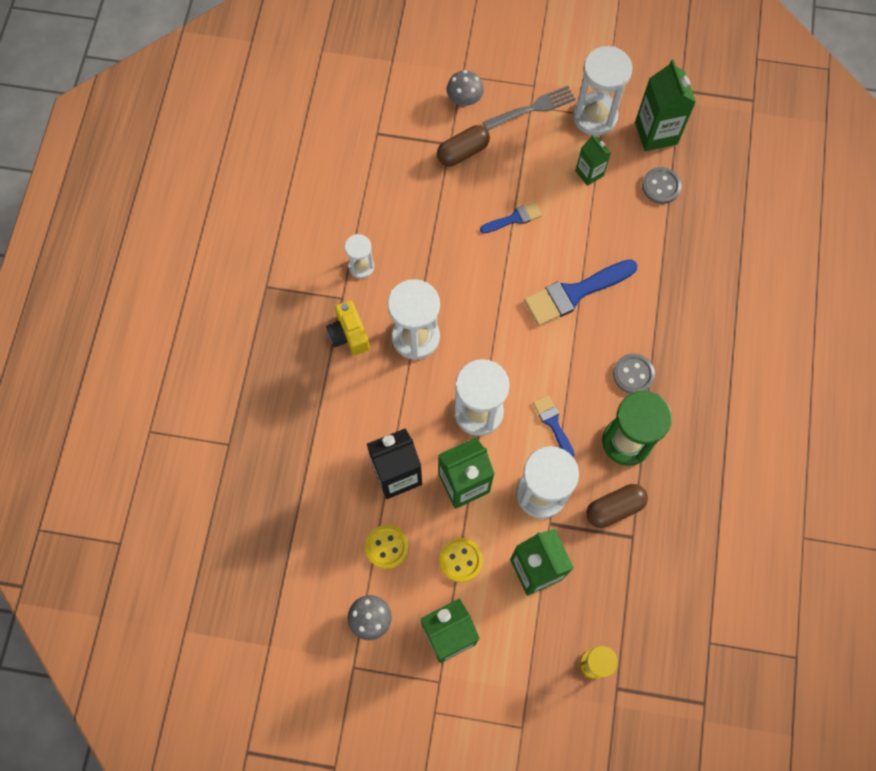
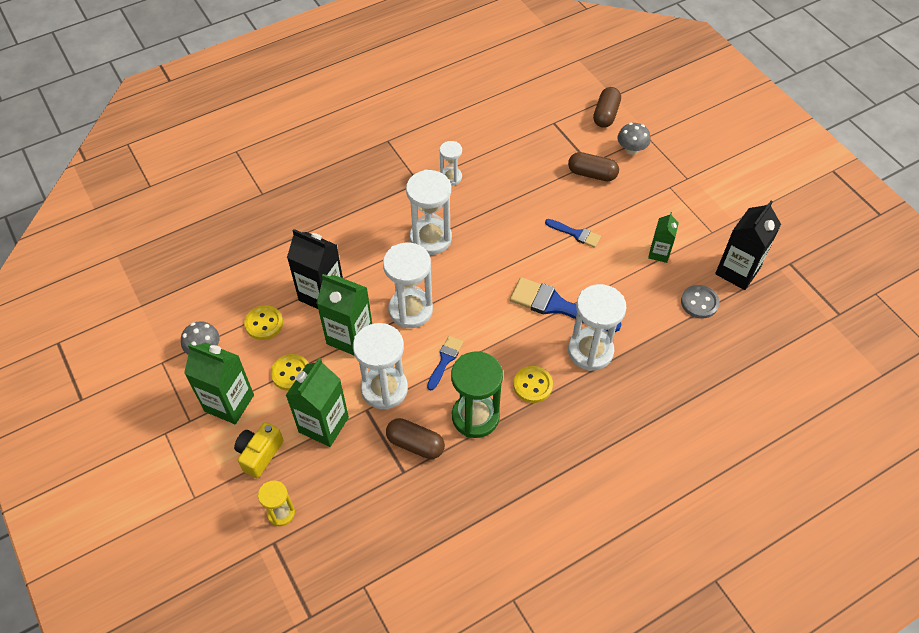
camera: 50 degrees right, 15 degrees down
(349, 334) = (396, 203): yellow camera -> yellow camera (259, 454)
(407, 85) = (606, 114): none -> brown capsule
(532, 108) = (669, 189): grey fork -> none
(595, 116) = (706, 227): white hourglass -> white hourglass (590, 351)
(633, 374) = (532, 385): grey button -> yellow button
(656, 133) = (737, 271): green carton -> black carton

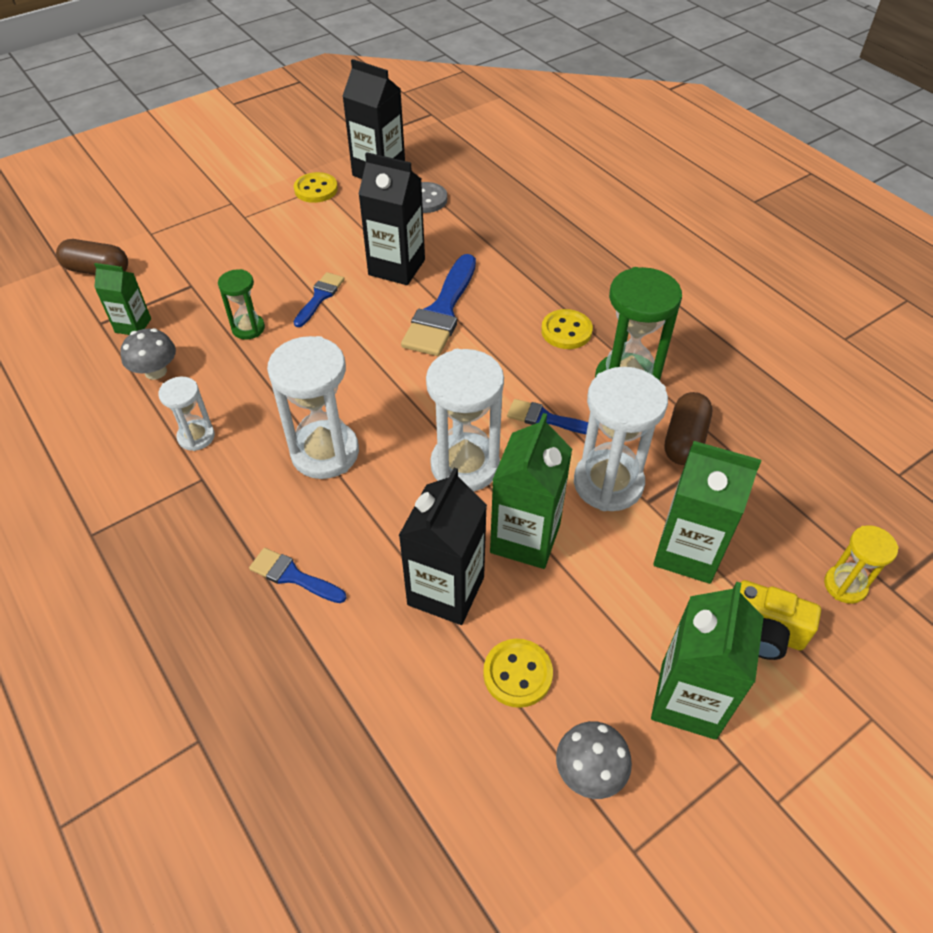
camera: 95 degrees left, 5 degrees down
(291, 373) = (609, 612): yellow button -> yellow button (316, 189)
(345, 225) = (293, 576): none -> blue brush
(545, 196) = (248, 328): none -> green hourglass
(590, 351) = (506, 283): white hourglass -> none
(592, 174) = (212, 283): brown capsule -> none
(609, 280) = (396, 267): none -> black carton
(631, 149) = (171, 247): grey mushroom -> grey mushroom (155, 371)
(659, 253) = (353, 227): green carton -> green carton (133, 325)

